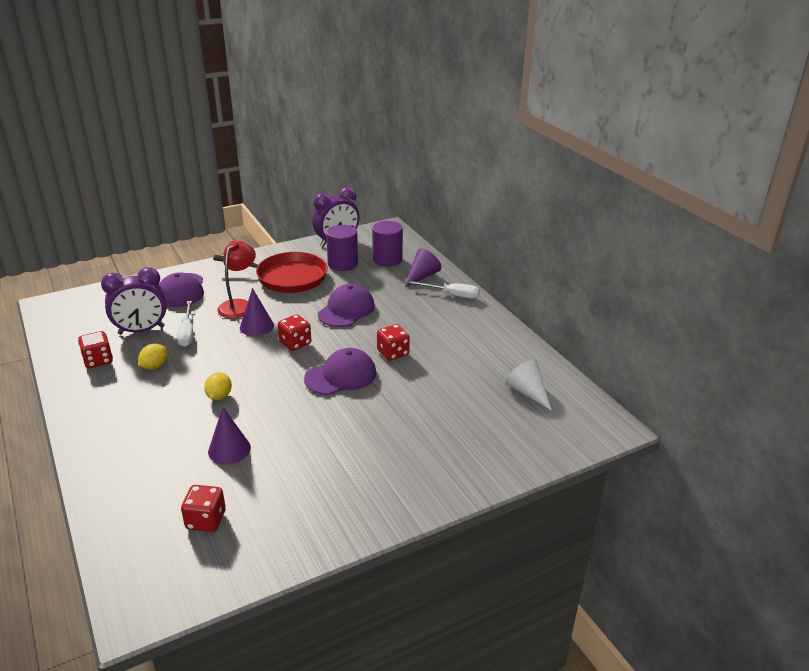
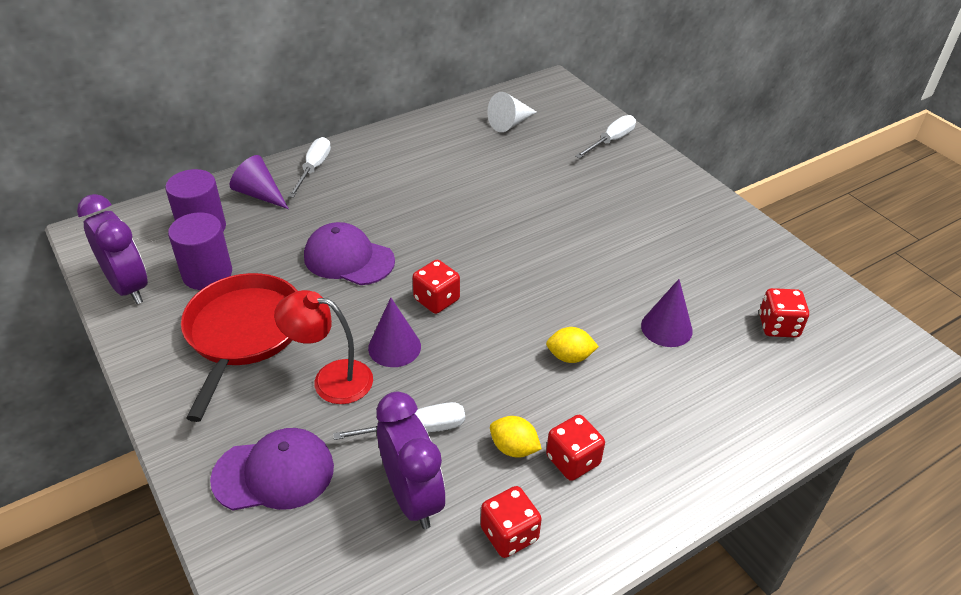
camera: 95 degrees left, 10 degrees up
(341, 376) = (505, 251): purple cap -> none
(393, 353) = (451, 212): red dice -> red dice (573, 460)
(502, 456) = (611, 141): none -> white screwdriver

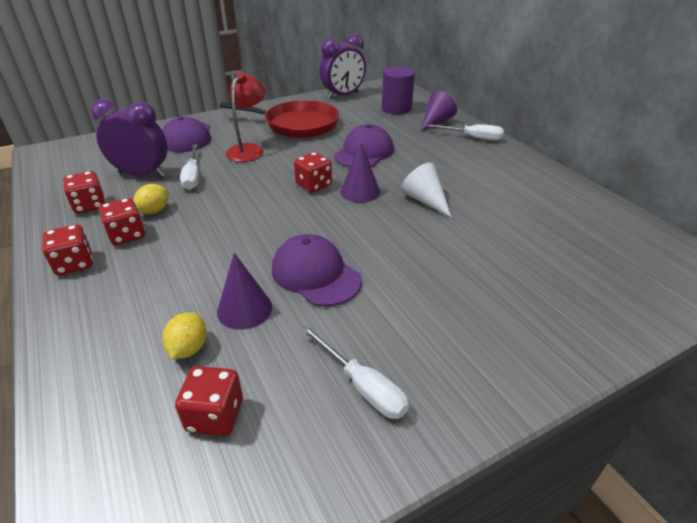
camera: 95 degrees right, 5 degrees down
(207, 274) = (352, 112): purple cylinder -> none
(394, 347) = (269, 169): purple cone -> purple cone (360, 191)
(412, 497) = (142, 174): purple clock -> purple clock turned 150 degrees counterclockwise
(510, 123) = (596, 233): white cone -> white cone (425, 200)
(570, 357) = (230, 243): yellow lemon -> yellow lemon (188, 348)
(606, 286) = (315, 274): none -> purple cap
(611, 141) = (600, 312): white screwdriver -> white screwdriver (362, 386)
(639, 494) = (74, 264): none -> red dice

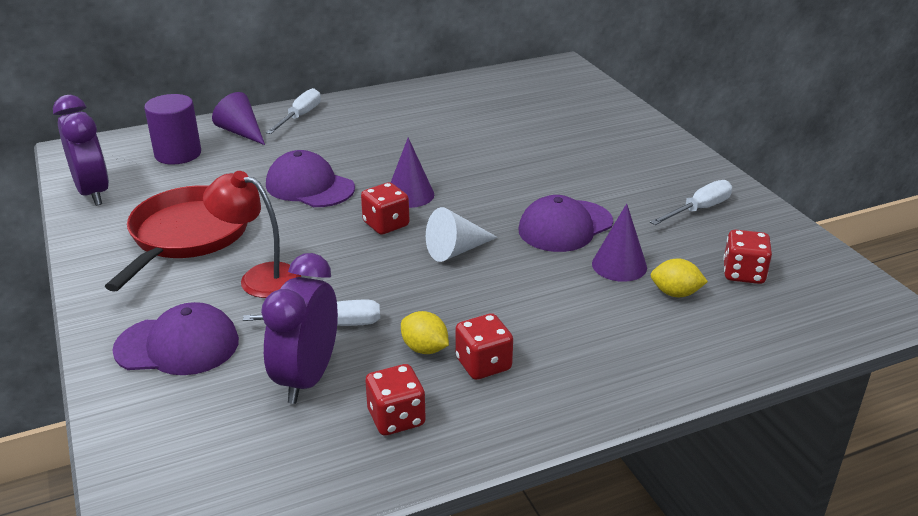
camera: 85 degrees left, 5 degrees down
(74, 264) = (546, 399): red dice -> none
(425, 200) = (438, 159): white cone -> white cone (456, 250)

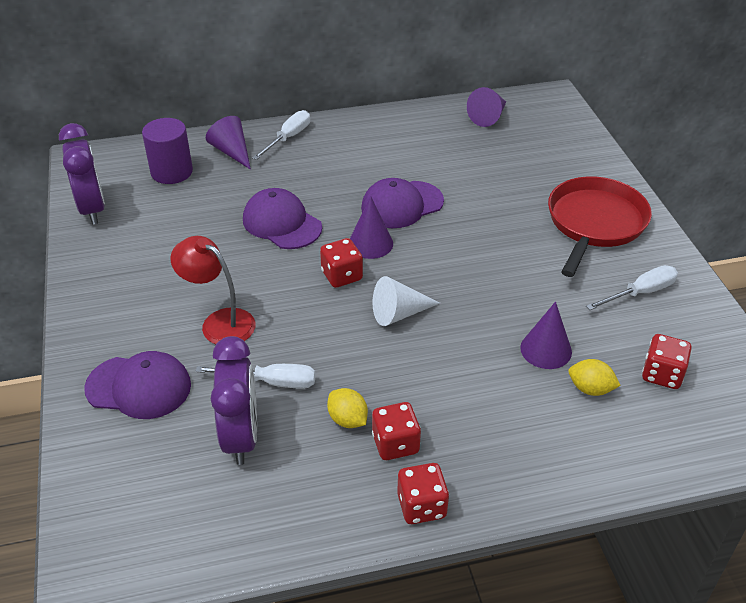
camera: 10 degrees right, 10 degrees up
(188, 235) = (166, 267): red pan -> red pan (594, 223)
(307, 378) = (241, 436): purple clock -> purple clock turned 150 degrees clockwise
(396, 418) = (308, 490): red dice -> red dice (421, 506)
(504, 84) = (488, 117): none -> purple cone
(565, 226) = (506, 298): purple cap -> purple cap (402, 205)

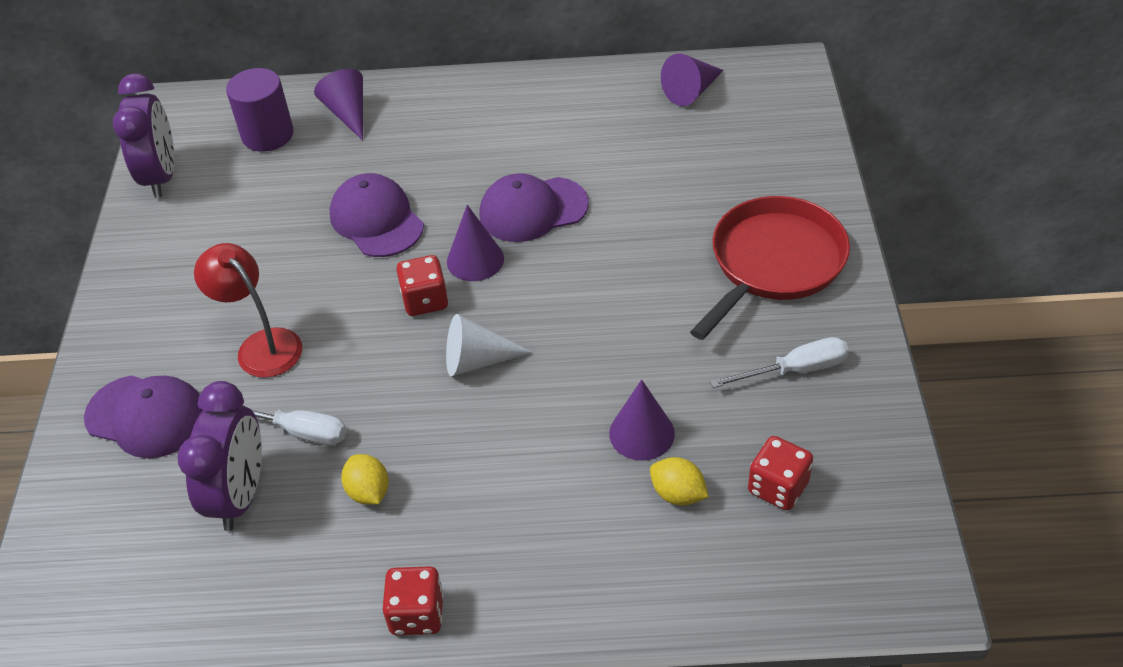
camera: 15 degrees right, 5 degrees up
(288, 138) = (423, 100): white screwdriver -> none
(395, 444) = (414, 531): red dice -> none

